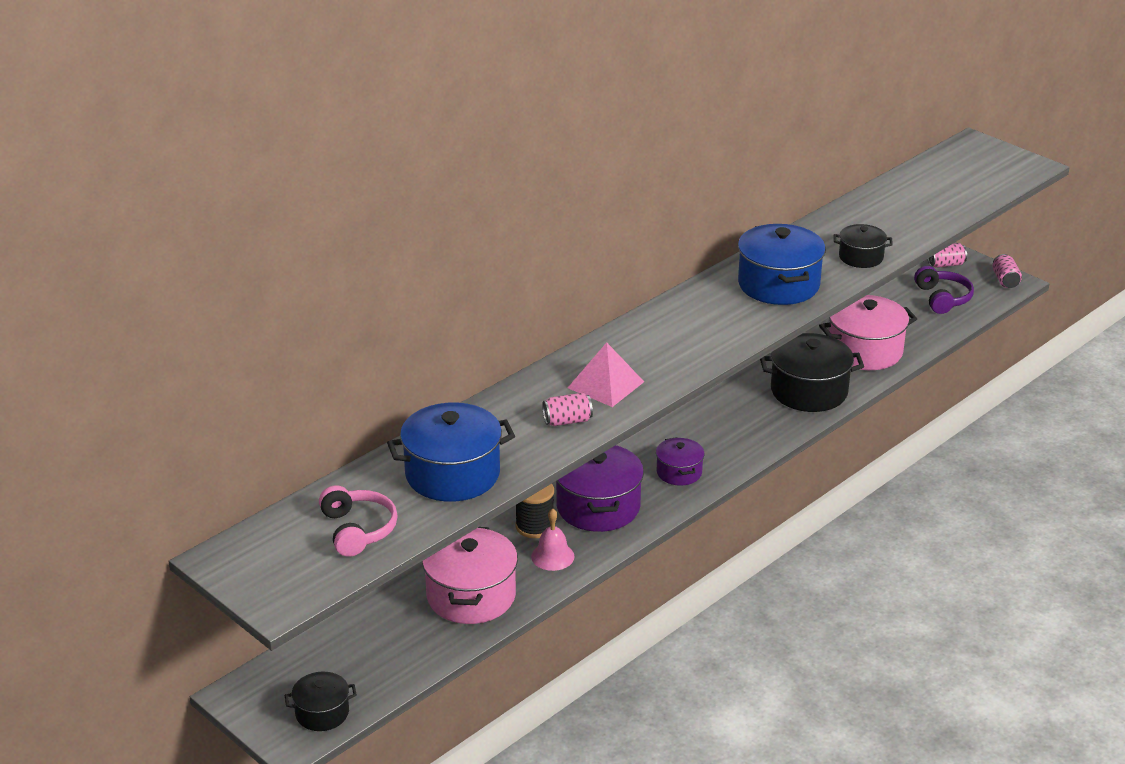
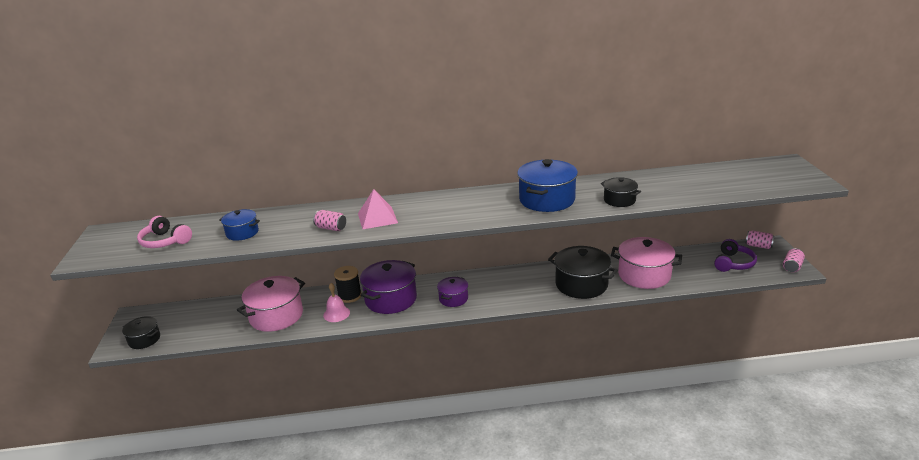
camera: 40 degrees right, 5 degrees down
(357, 530) = (165, 241): pink headphones -> pink headphones turned 105 degrees clockwise
(452, 474) = (242, 233): blue pot -> blue pot, size x0.56

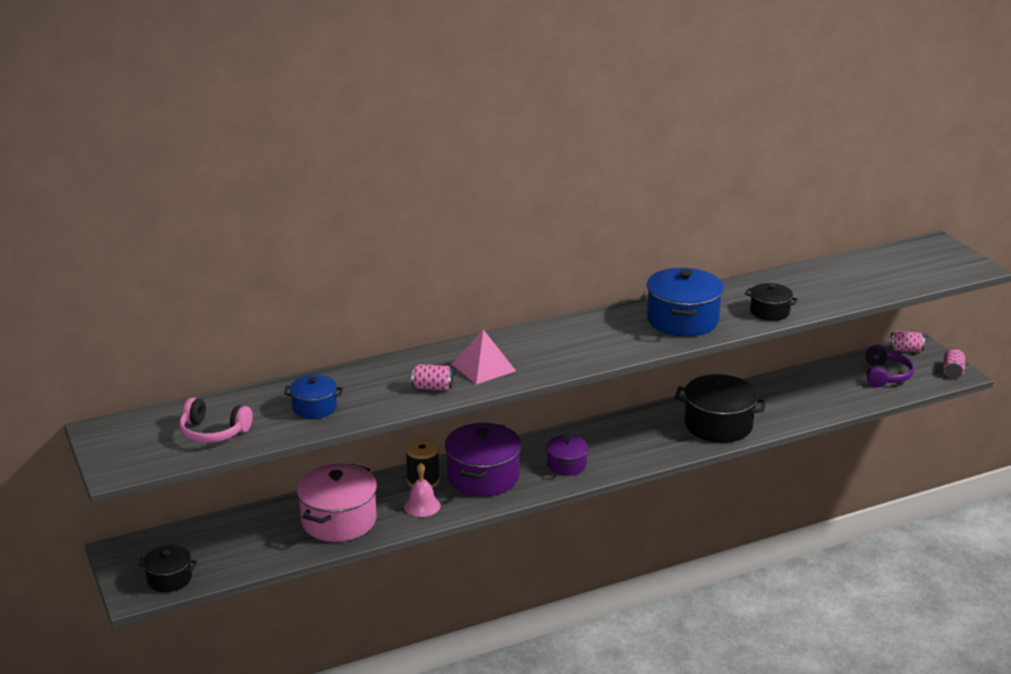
camera: 20 degrees left, 0 degrees up
(644, 275) = (788, 403): pink pot -> none

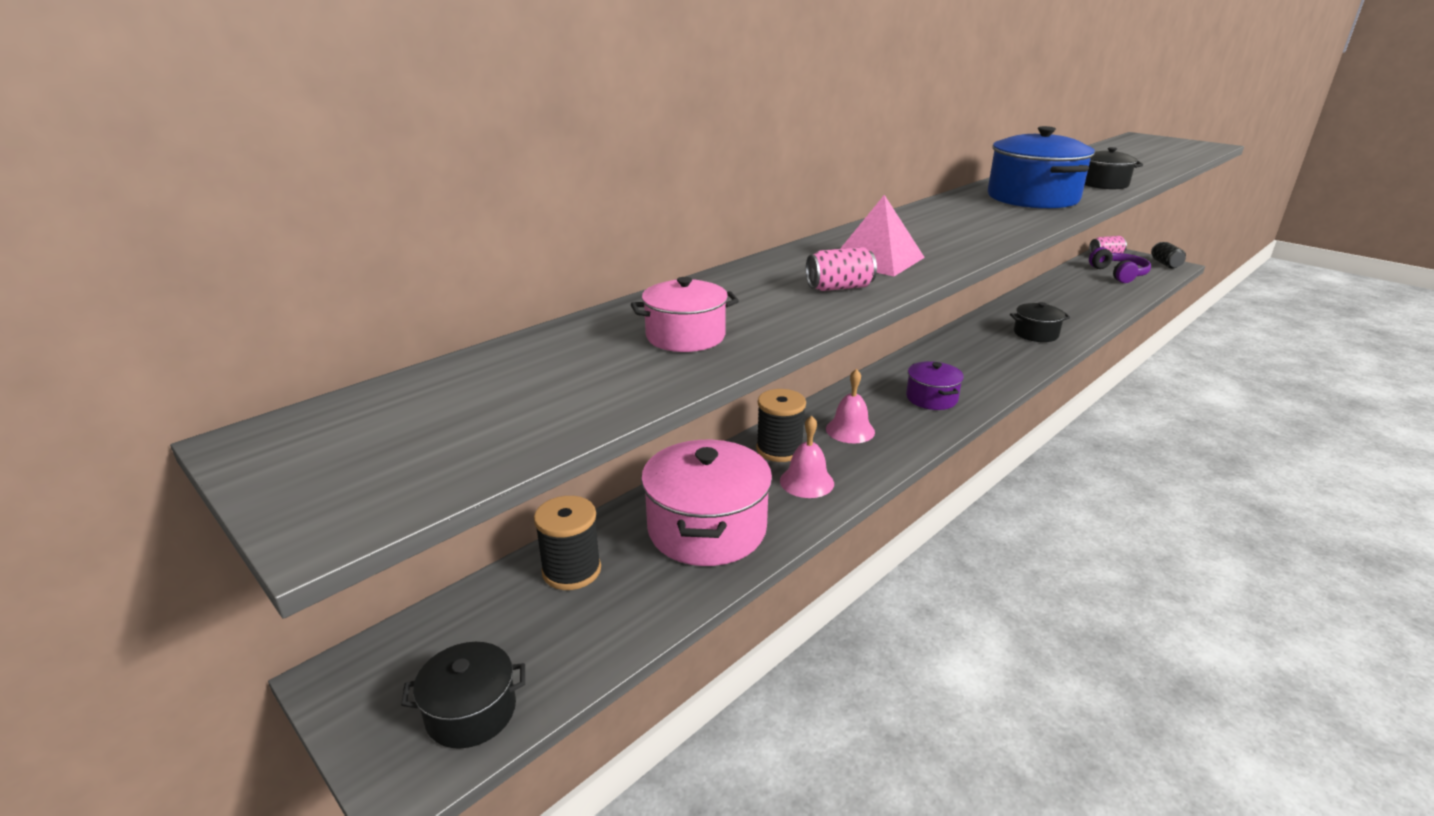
camera: 20 degrees left, 0 degrees up
(213, 432) = (526, 400): pink headphones -> none
(249, 526) = (571, 570): none -> black spool
(314, 408) = (685, 336): blue pot -> pink pot
(483, 477) = (850, 430): purple pot -> pink bell
(718, 425) = (1035, 334): black pot -> black pot, size x0.56
(952, 371) = (1165, 264): pink can -> black can

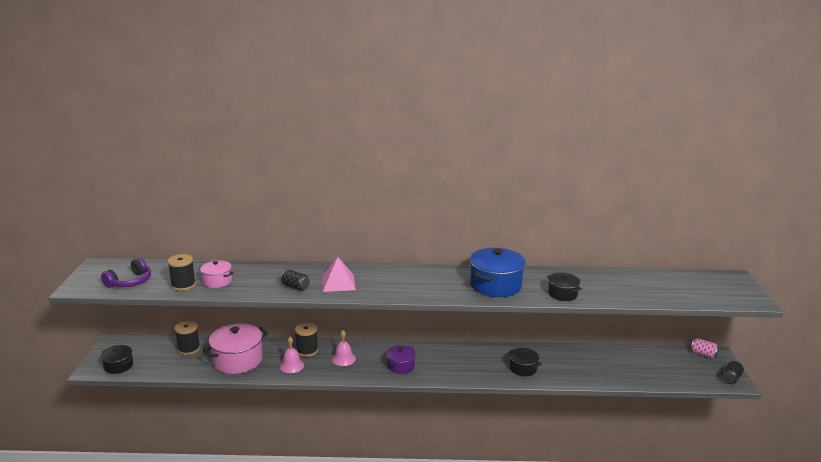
camera: 45 degrees right, 5 degrees down
(635, 372) = (183, 285): none -> black spool
(839, 287) = (295, 287): pink can -> black can
(1118, 274) = (674, 367): purple headphones -> purple headphones (130, 282)

